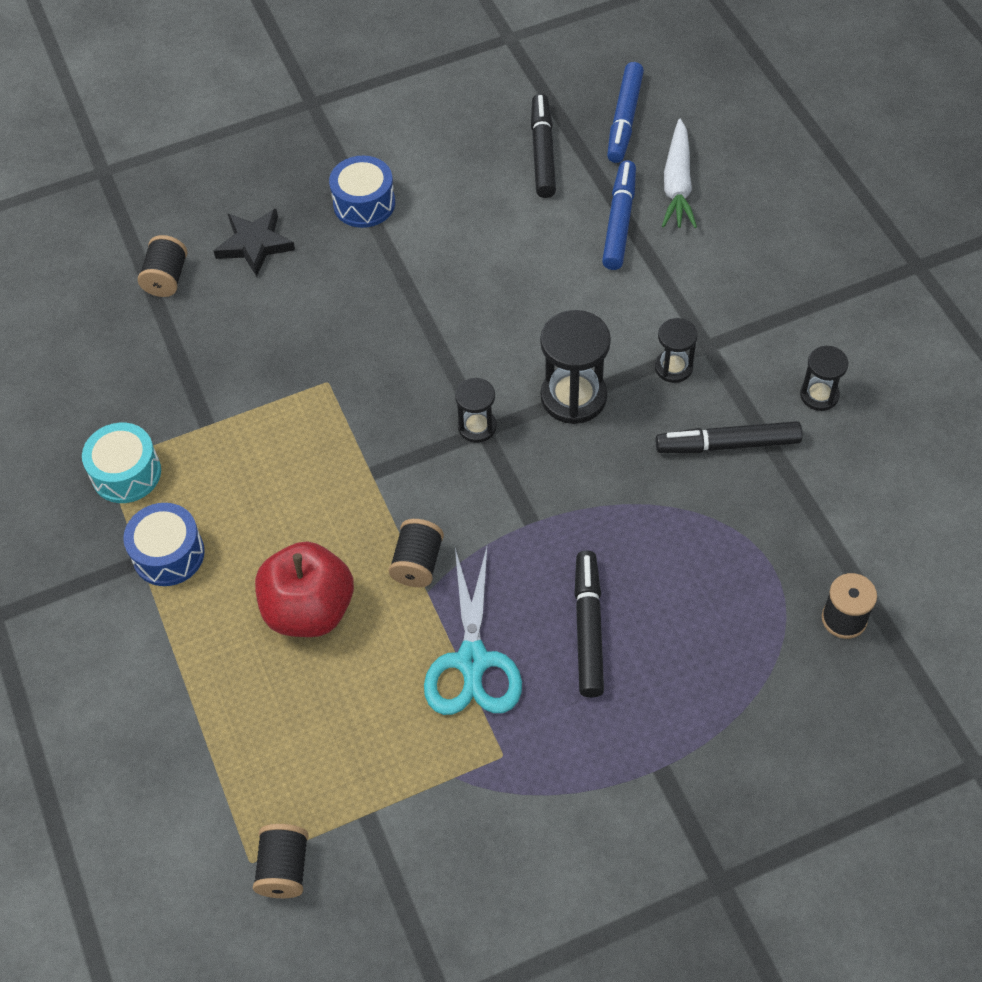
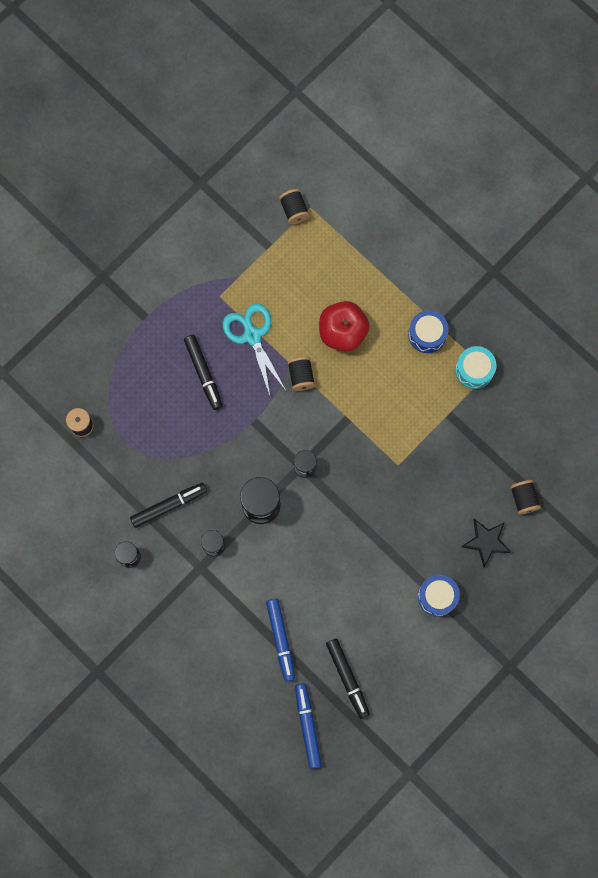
camera: 155 degrees right, 20 degrees up
(677, 184) = (256, 683): white carrot -> none

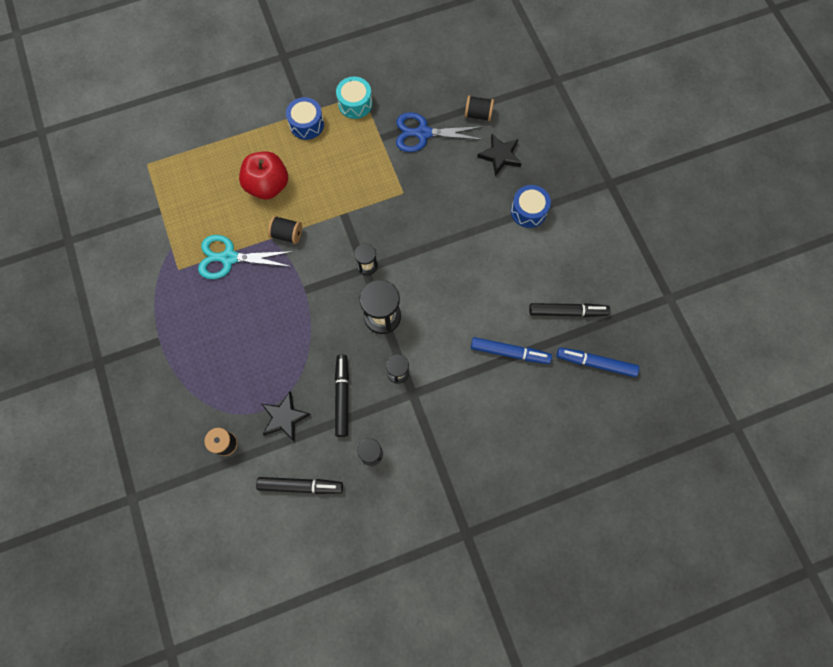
camera: 65 degrees left, 5 degrees down
(127, 464) = (284, 417): none -> black star
(203, 373) = (239, 313): black marker -> black marker (300, 485)
(294, 210) = (141, 177): black spool -> none
(474, 454) = (423, 133): none -> blue scissors

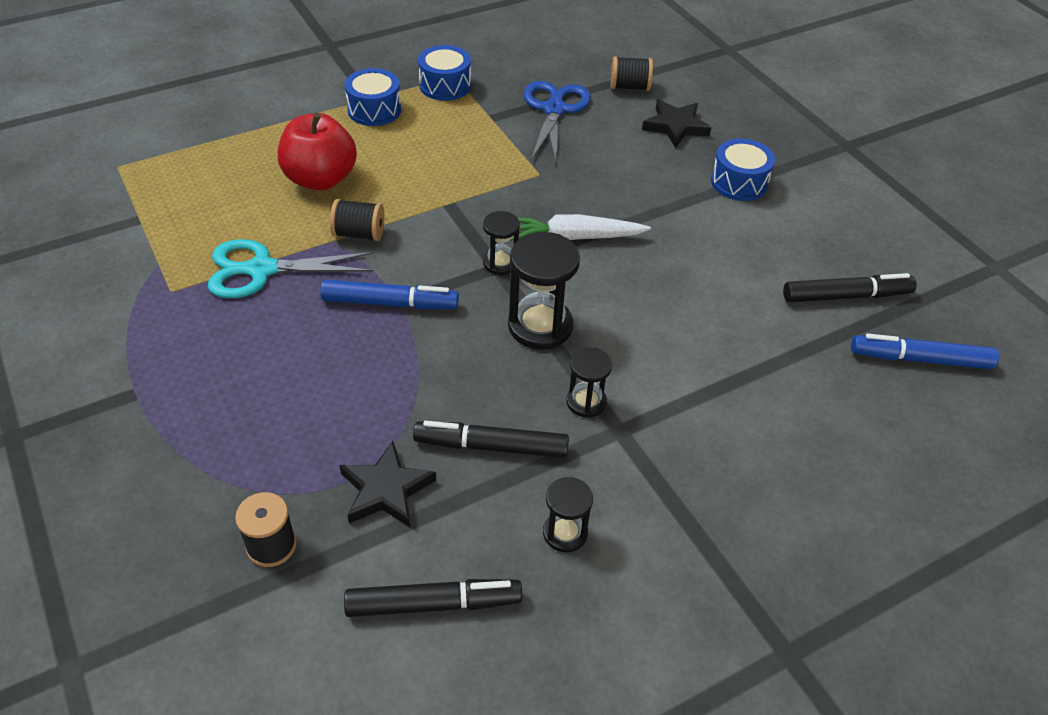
camera: 10 degrees left, 25 degrees down
(342, 396) = (491, 447): black marker -> black marker turned 75 degrees counterclockwise
(355, 104) = (445, 85): turquoise drum -> blue drum
(415, 249) = (574, 237): none -> white carrot
(423, 133) = (554, 110): blue scissors -> blue scissors turned 105 degrees clockwise
(509, 352) = (771, 356): blue marker -> blue marker (390, 303)

